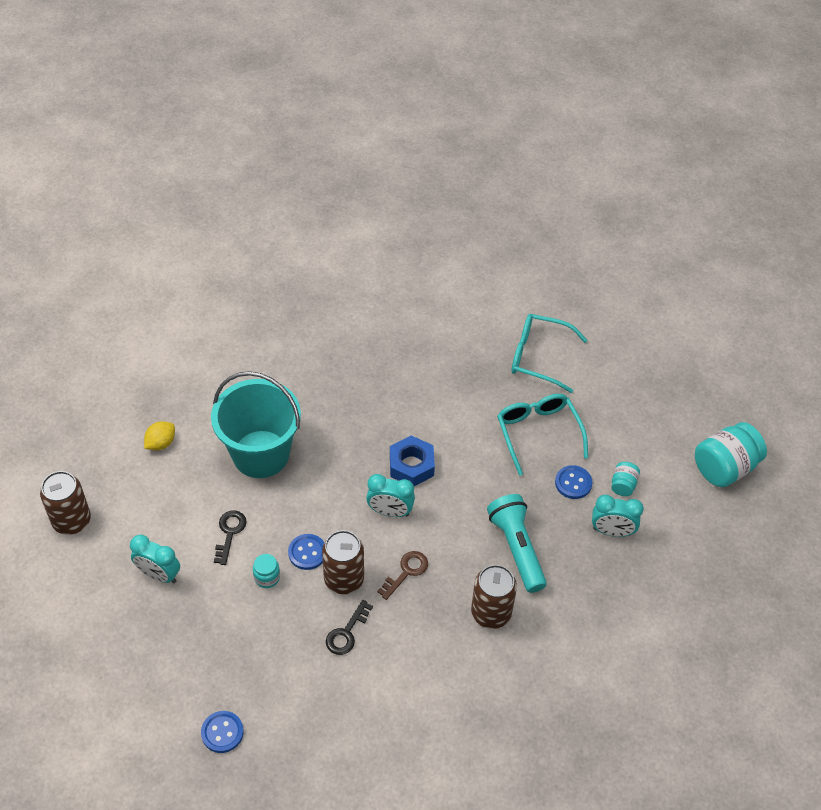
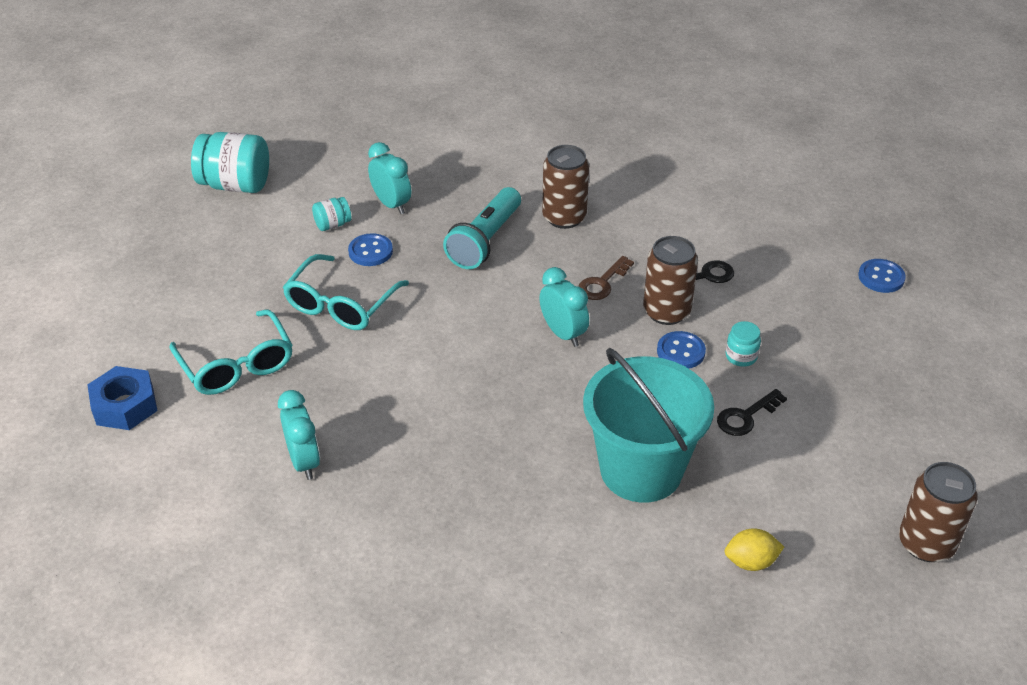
camera: 135 degrees left, 10 degrees down
(159, 575) = (855, 426): turquoise clock -> turquoise clock (304, 461)
(406, 572) = (602, 283): brown key -> brown key turned 45 degrees counterclockwise
(411, 465) = (495, 356): blue nut -> blue nut (125, 405)

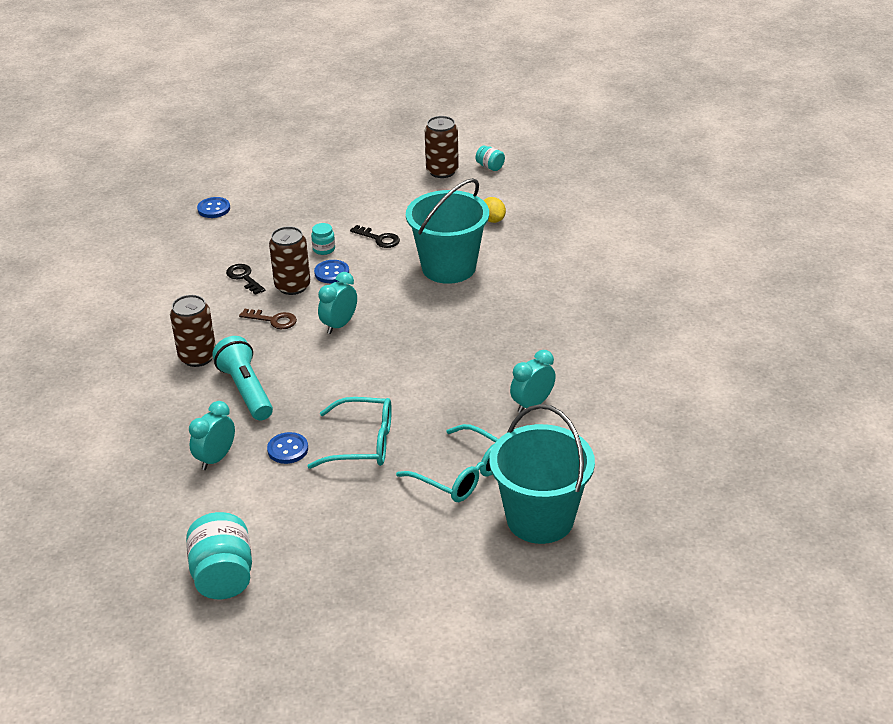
camera: 110 degrees left, 5 degrees down
(125, 405) = (540, 519): blue nut -> turquoise bucket
(237, 365) = (461, 474): turquoise glasses -> turquoise glasses turned 90 degrees clockwise
(332, 224) = (260, 485): turquoise jar -> turquoise jar (490, 167)
(485, 241) = (246, 390): turquoise flashlight -> turquoise flashlight turned 120 degrees counterclockwise

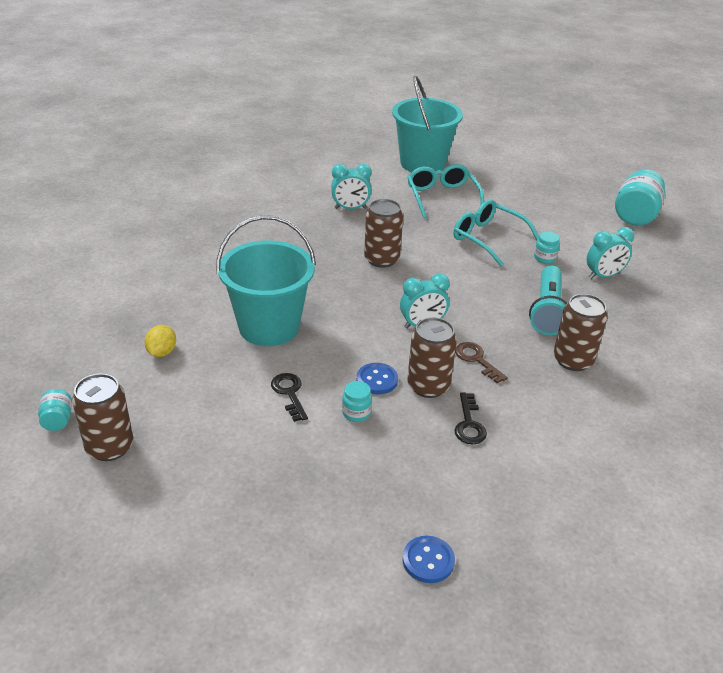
camera: 145 degrees left, 0 degrees up
(288, 449) = (544, 258): blue button -> turquoise jar
(435, 364) = (381, 259): none -> brown can

